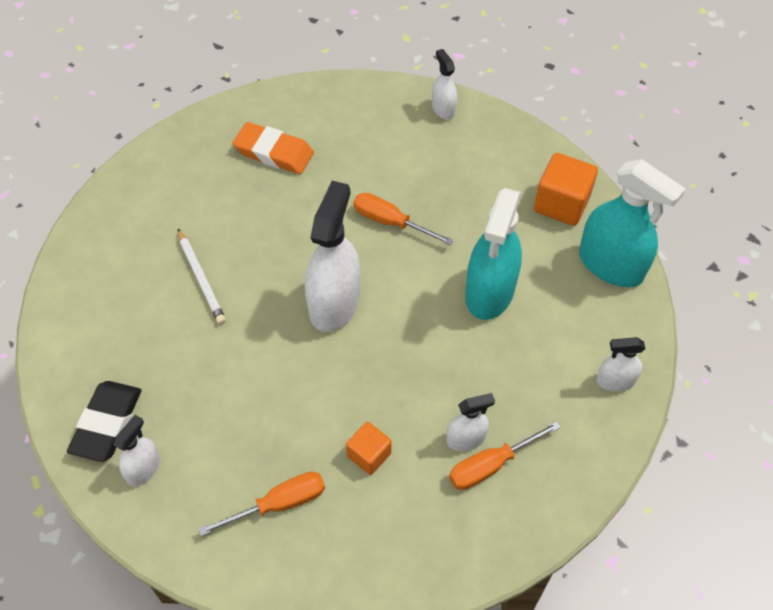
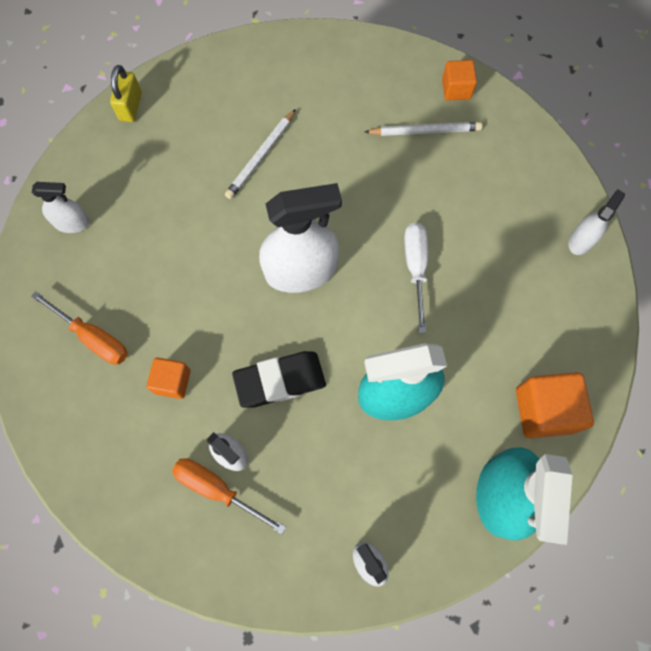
camera: 60 degrees right, 15 degrees up
(58, 358) = (130, 106): none -> yellow padlock
(107, 423) = (95, 174): black eraser -> black eraser (280, 381)
(253, 113) = (456, 89): none -> orange cube
(274, 152) = (425, 131): orange eraser -> white pencil
(390, 222) = (415, 268): orange screwdriver -> white screwdriver

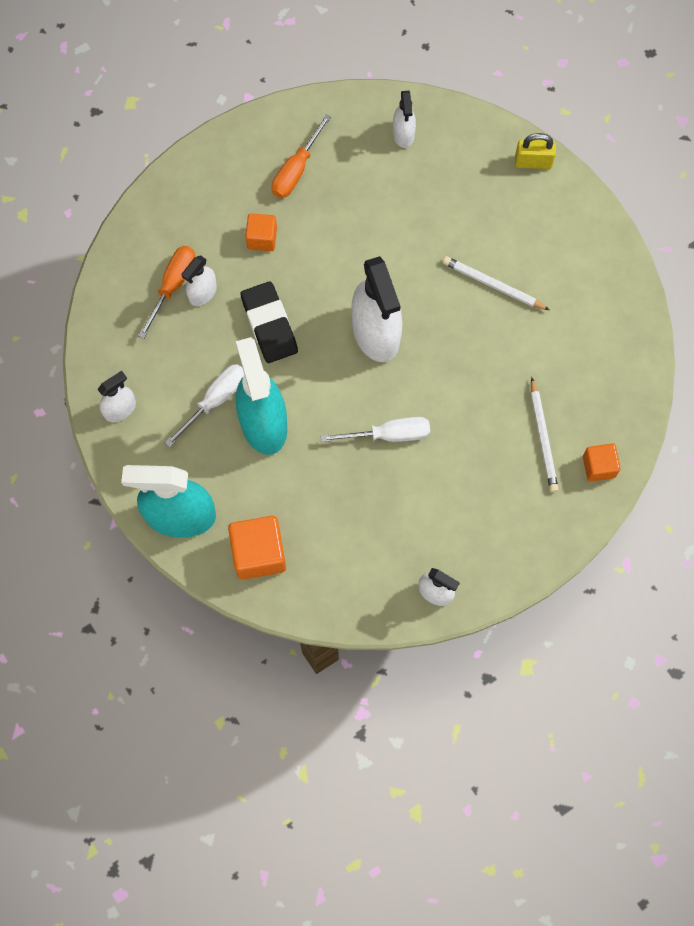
camera: 85 degrees right, 0 degrees up
(365, 447) = (215, 400): none -> white screwdriver

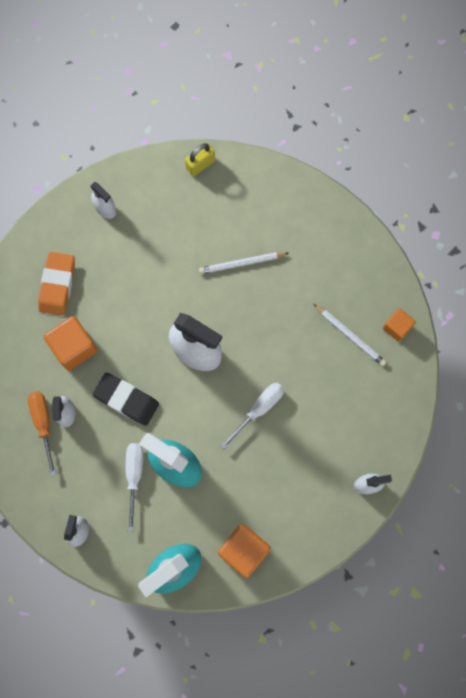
camera: 40 degrees left, 5 degrees up
(262, 238) = (74, 347): orange cube -> orange cube, size x1.64
(296, 170) = (57, 285): orange screwdriver -> orange eraser

